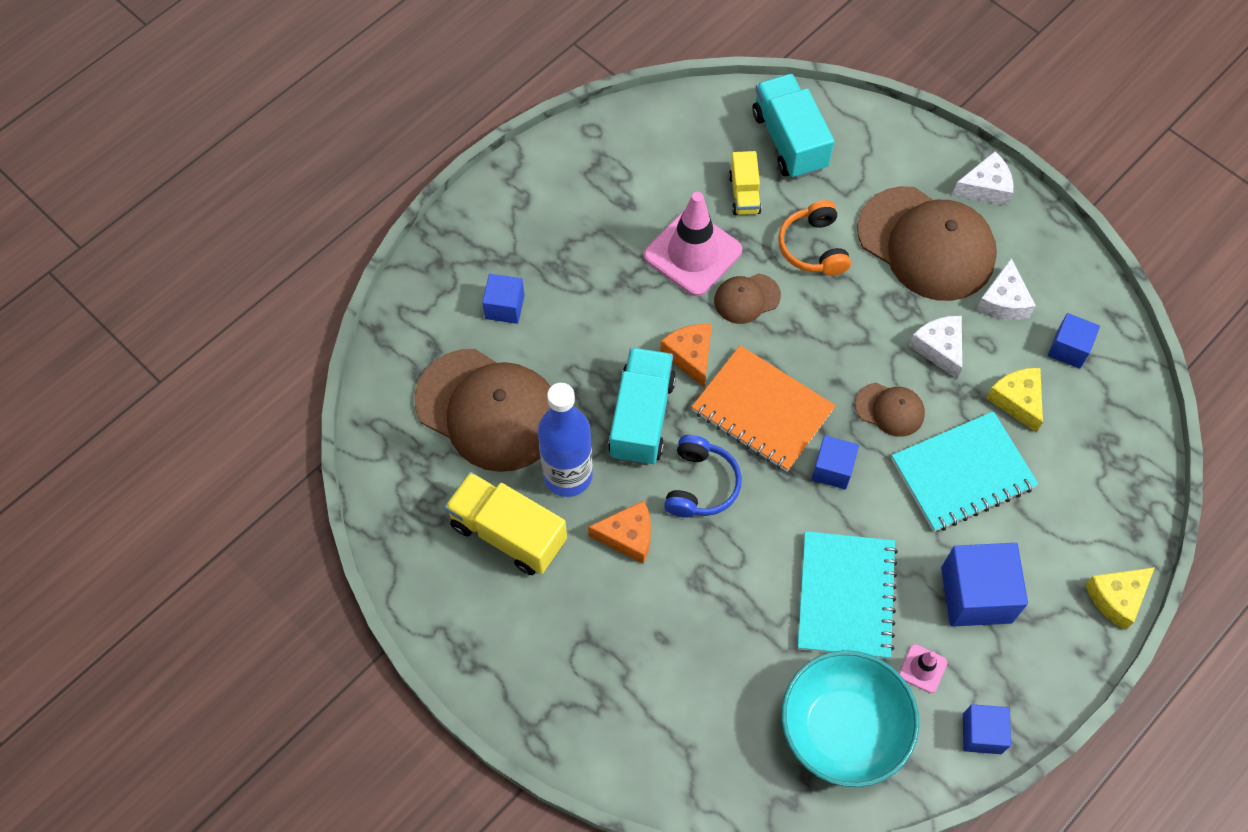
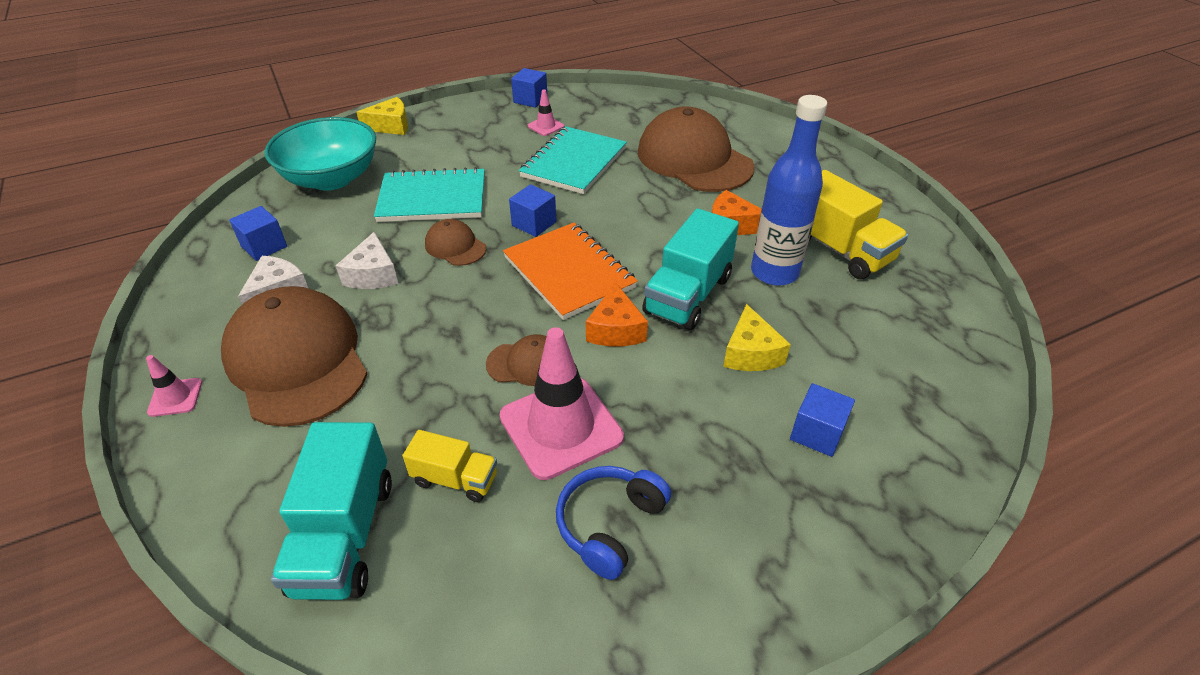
camera: 160 degrees left, 20 degrees down
(488, 410) = (848, 339): brown cap -> brown cap (694, 159)
(701, 485) = (653, 240): blue headphones -> blue headphones (609, 524)
(744, 194) = (455, 479): yellow truck -> yellow truck turned 90 degrees clockwise
(813, 247) = (419, 392): orange headphones -> none
(843, 729) = (616, 116): turquoise bowl -> turquoise bowl (331, 178)
(976, 595) = (481, 145): blue cube -> none
(985, 188) = (175, 397): white cheese -> pink traffic cone
(1017, 400) = (345, 226): yellow cheese -> yellow cheese (750, 353)

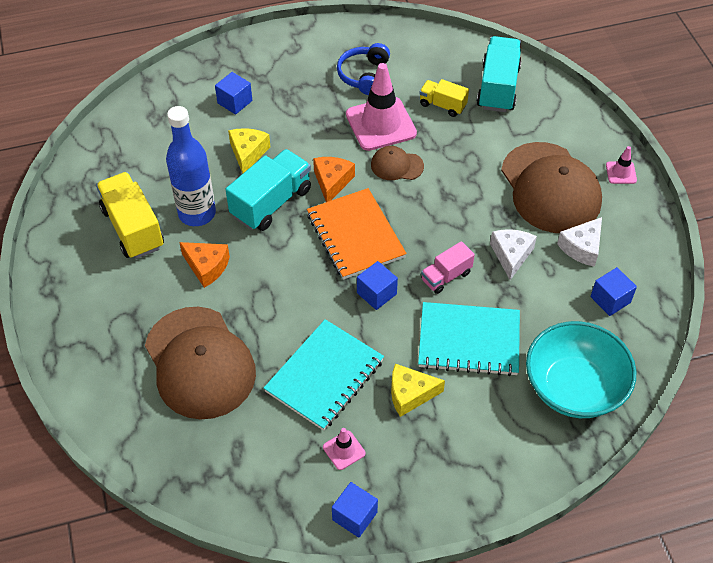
camera: 170 degrees left, 10 degrees up
(391, 126) = (526, 480): yellow cheese -> yellow cheese (410, 394)
(455, 246) = (446, 276): brown cap -> pink truck
(609, 524) = (364, 75): blue headphones -> blue headphones turned 150 degrees clockwise

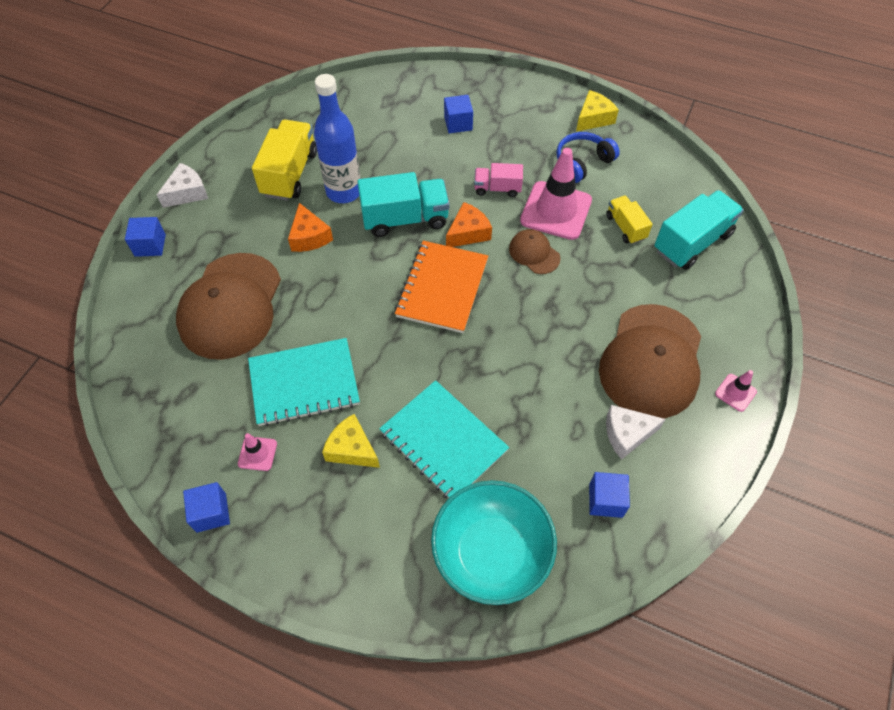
camera: 40 degrees right, 5 degrees up
(248, 153) = (427, 169): yellow cheese -> yellow cheese (593, 118)
(376, 293) = (410, 347): blue cube -> blue cube (150, 245)
(446, 276) = (480, 373): pink truck -> pink truck (497, 188)
(511, 255) = (555, 395): white cheese -> white cheese (187, 192)

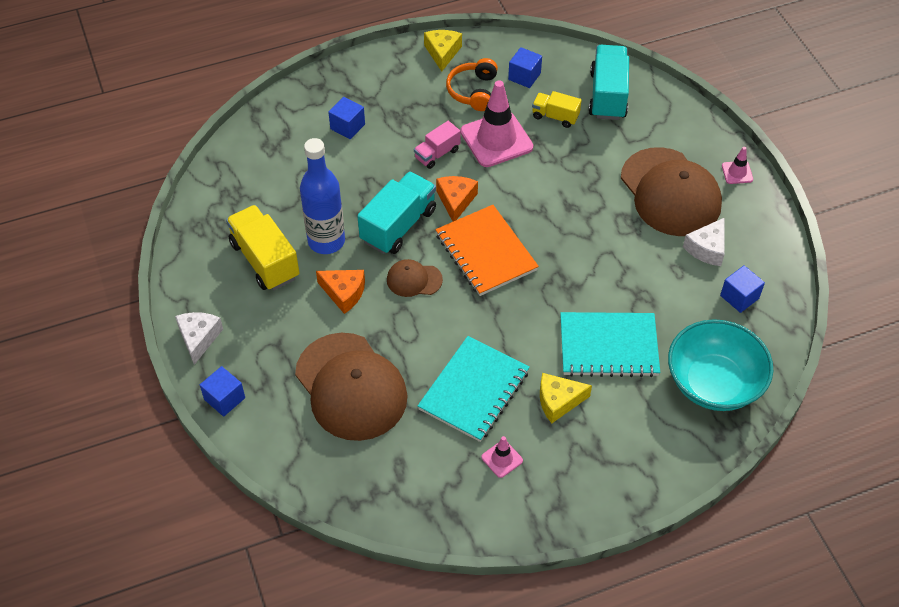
camera: 45 degrees left, 5 degrees down
(211, 512) = (520, 519): blue cube -> blue cube (524, 76)
(534, 253) = (517, 180): brown cap -> brown cap (414, 280)
(582, 162) = (473, 91): blue headphones -> orange headphones

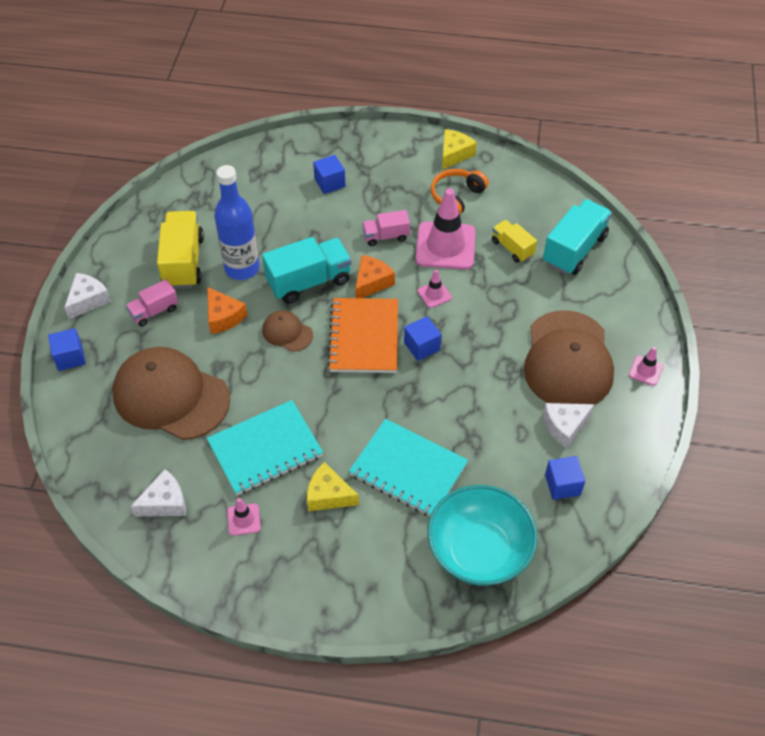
camera: 30 degrees right, 0 degrees up
(273, 318) = (154, 311): none -> pink truck
(351, 387) = (170, 396): brown cap -> brown cap turned 120 degrees clockwise
(420, 481) = (165, 502): none -> white cheese
(518, 187) = (434, 294): none -> pink traffic cone
(524, 76) = (511, 202): blue cube -> blue cube (422, 346)

